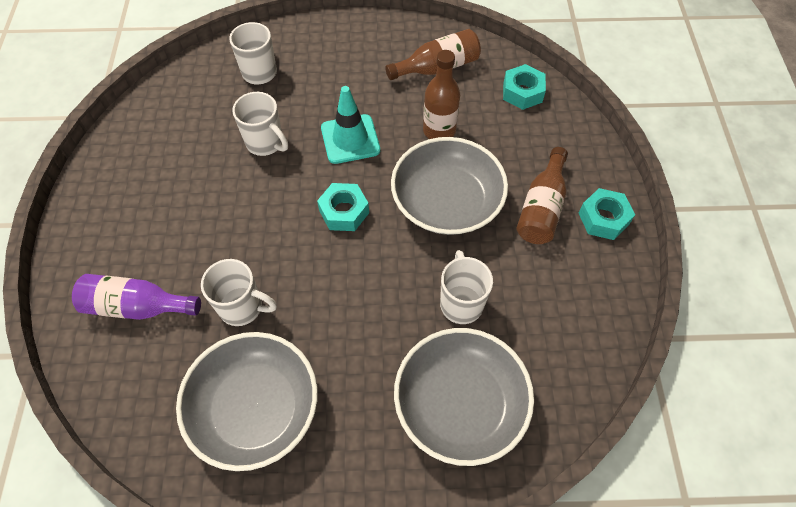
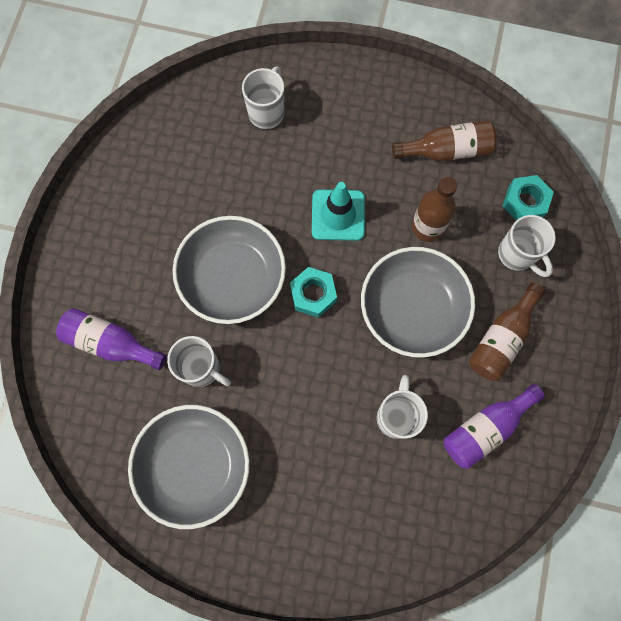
camera: 15 degrees right, 15 degrees up
(266, 143) = (256, 199): white mug -> white mug (517, 254)
(460, 404) = (368, 510): grey bowl -> grey bowl (232, 278)
(554, 292) = (485, 428): none -> purple bottle
(603, 218) = (557, 365): turquoise nut -> none

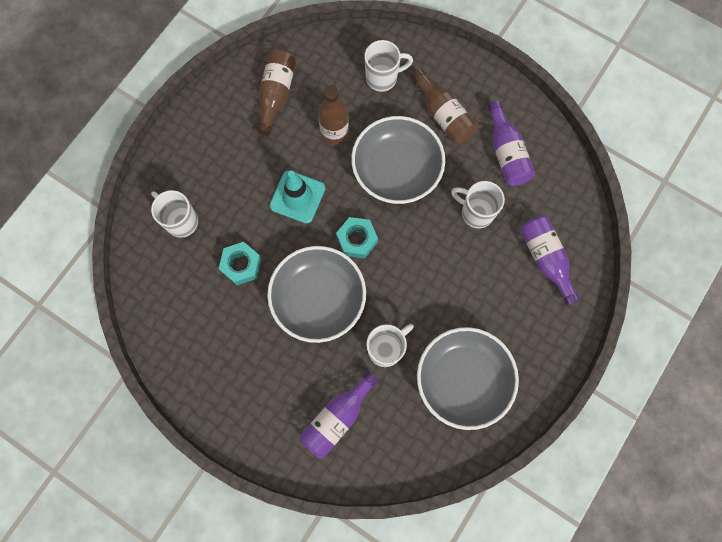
camera: 70 degrees left, 0 degrees up
(371, 517) = (545, 258): none -> purple bottle
(524, 202) = (343, 56): turquoise nut -> turquoise nut (241, 265)

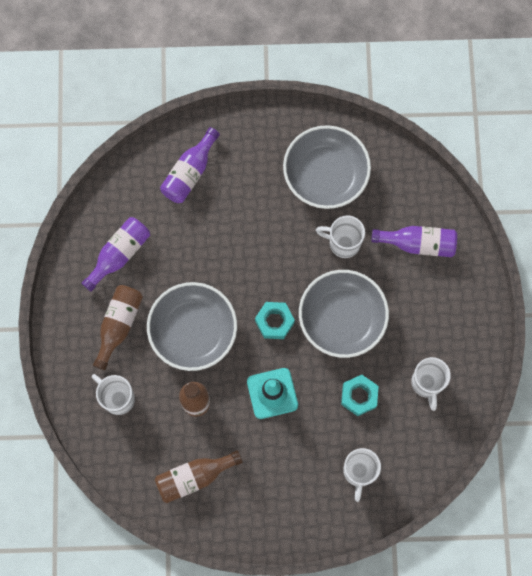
camera: 125 degrees left, 0 degrees up
(476, 212) = (187, 246): white mug -> white mug (427, 383)

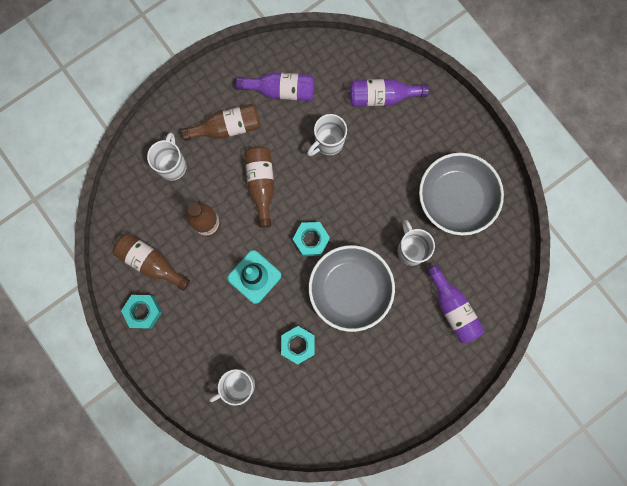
camera: 55 degrees right, 5 degrees up
(193, 331) = (261, 185): grey bowl -> brown bottle
(234, 514) = (143, 312): none -> turquoise nut
(427, 383) = (345, 391): white mug -> white mug (328, 143)

